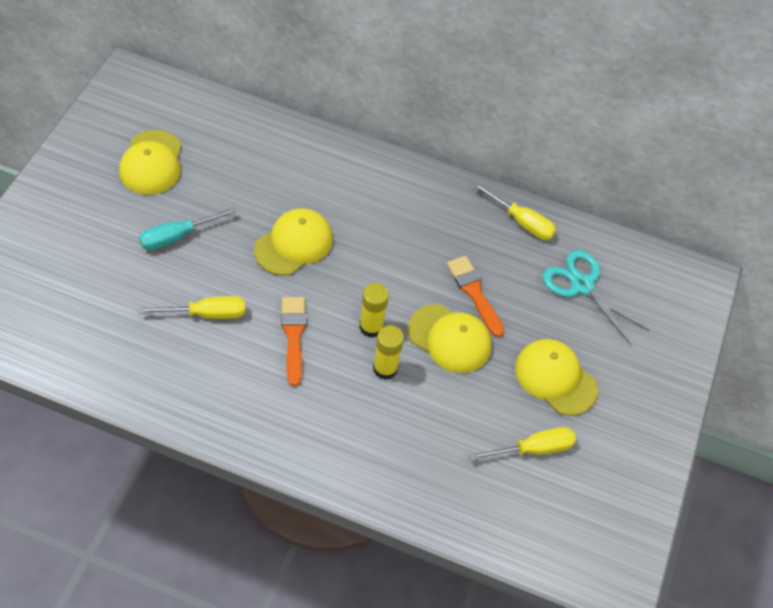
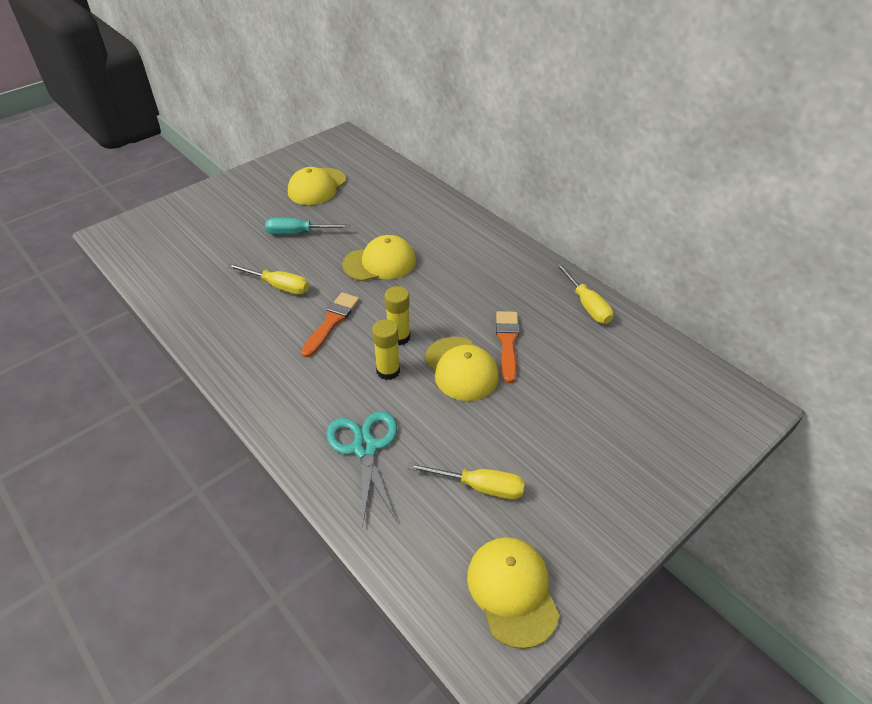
camera: 35 degrees right, 10 degrees down
(555, 378) = (541, 435): yellow cap -> yellow cap (512, 591)
(582, 285) = (616, 370): turquoise scissors -> turquoise scissors (365, 448)

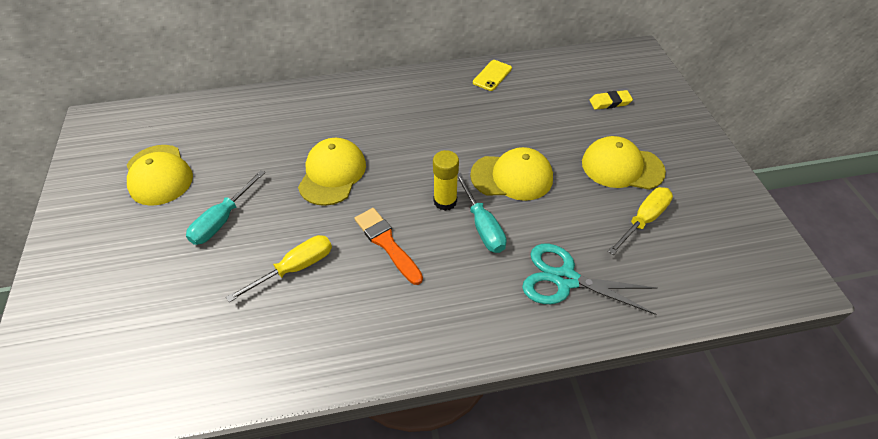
camera: 60 degrees left, 5 degrees up
(388, 371) = (482, 226): yellow glue stick -> turquoise screwdriver
(507, 342) = (501, 136): orange brush -> none
(512, 591) = (745, 243): yellow cap -> yellow cap (622, 167)
(587, 305) = (492, 75): yellow screwdriver -> yellow phone
(635, 407) = (610, 102): none -> yellow eraser

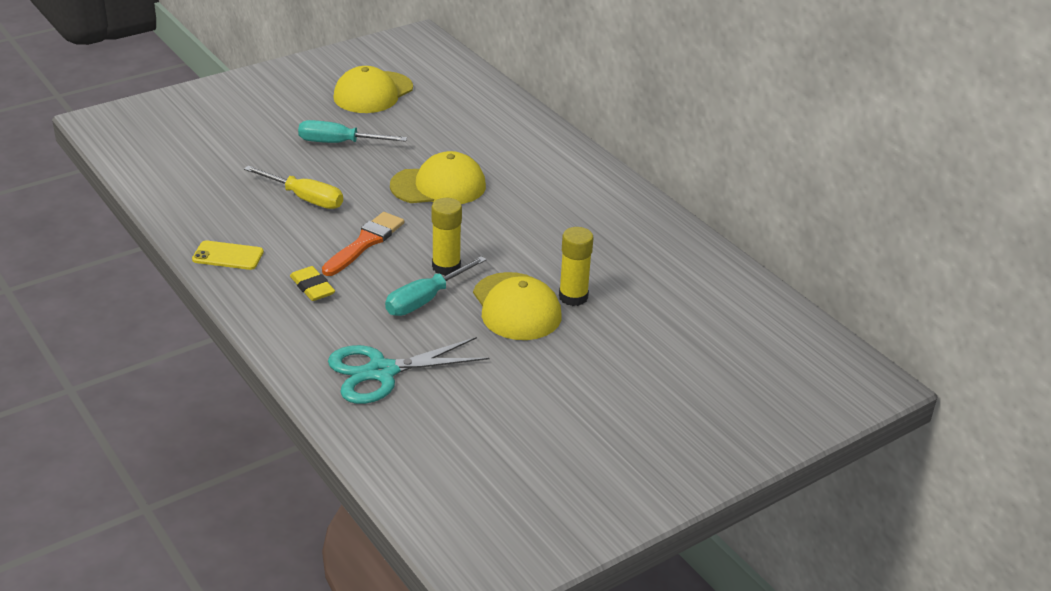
camera: 65 degrees right, 15 degrees down
(492, 75) = (694, 257): yellow phone -> yellow phone (228, 256)
(512, 144) = (573, 297): none -> yellow glue stick
(565, 279) = (382, 372): turquoise scissors -> turquoise scissors turned 105 degrees counterclockwise
(610, 102) = (723, 368): yellow eraser -> yellow eraser (312, 287)
(622, 167) = (596, 394): yellow cap -> none
(643, 220) = (510, 423): yellow screwdriver -> none

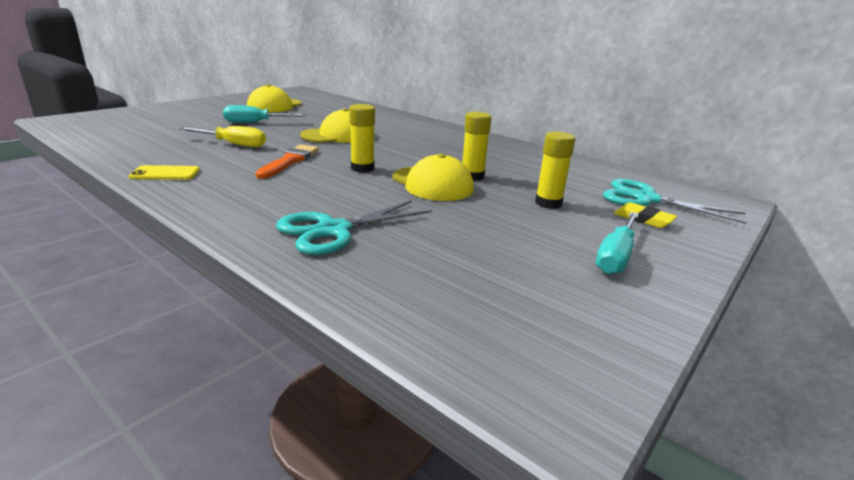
camera: 15 degrees left, 10 degrees down
(312, 287) = (249, 185): yellow eraser -> yellow eraser (643, 219)
(425, 300) = (354, 185): turquoise screwdriver -> turquoise screwdriver (616, 256)
(633, 358) = (548, 203): none -> yellow glue stick
(763, 366) = (646, 199): none -> turquoise scissors

